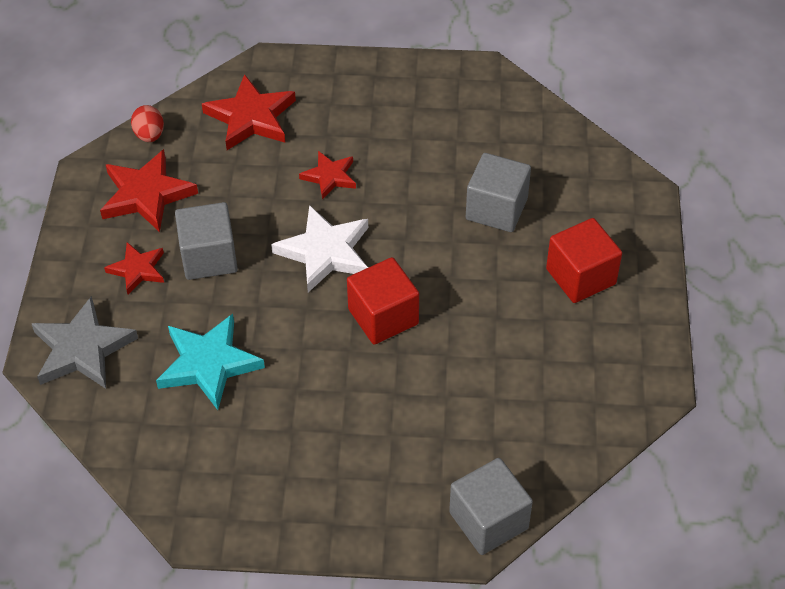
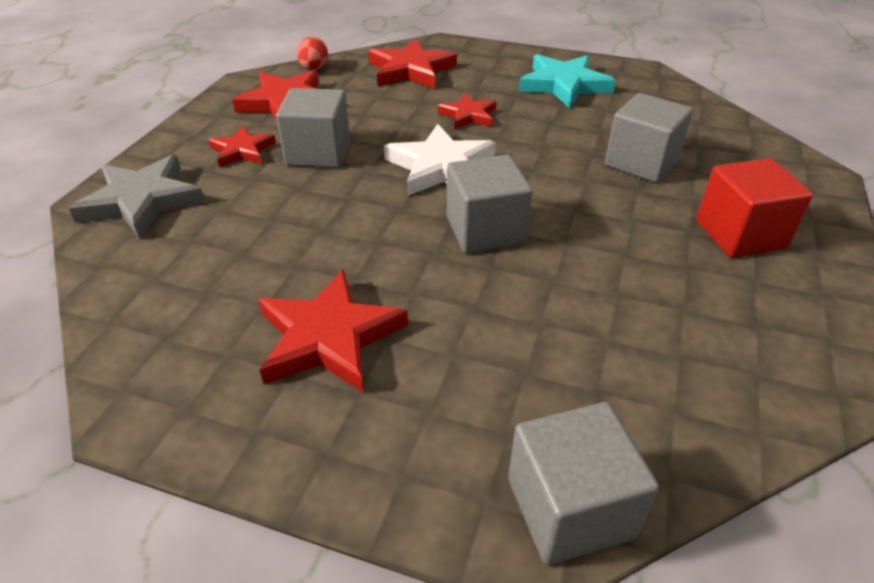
camera: 15 degrees right, 10 degrees down
(208, 364) = (265, 237): turquoise star -> turquoise star (564, 85)
(299, 442) = (329, 337): none -> red star
(383, 316) = (485, 230): red cube -> grey cube

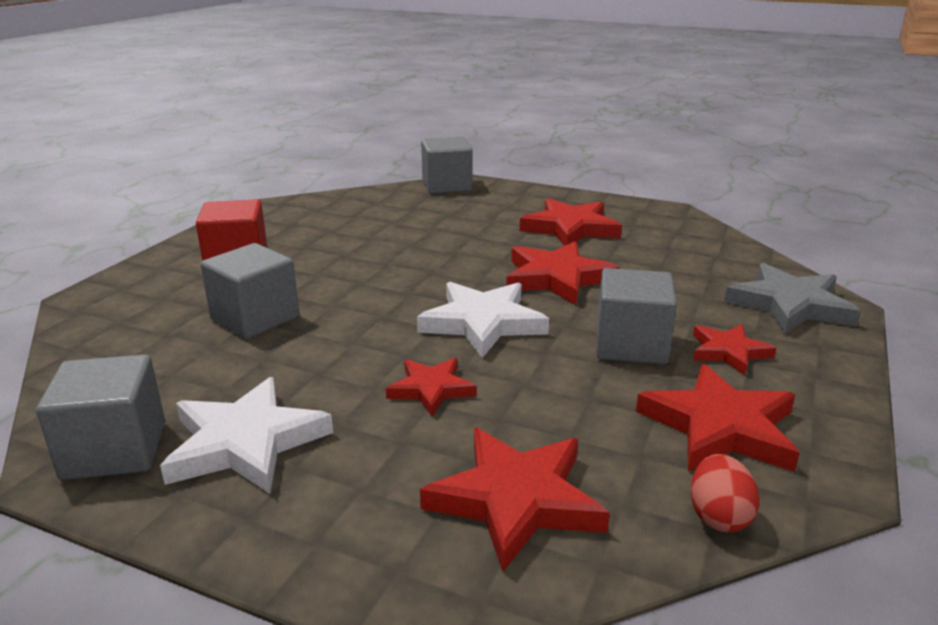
camera: 175 degrees left, 15 degrees down
(366, 227) = (557, 278): none -> red star
(485, 230) = (451, 272): grey cube -> grey cube (115, 450)
(564, 85) = (246, 442): turquoise star -> white star

